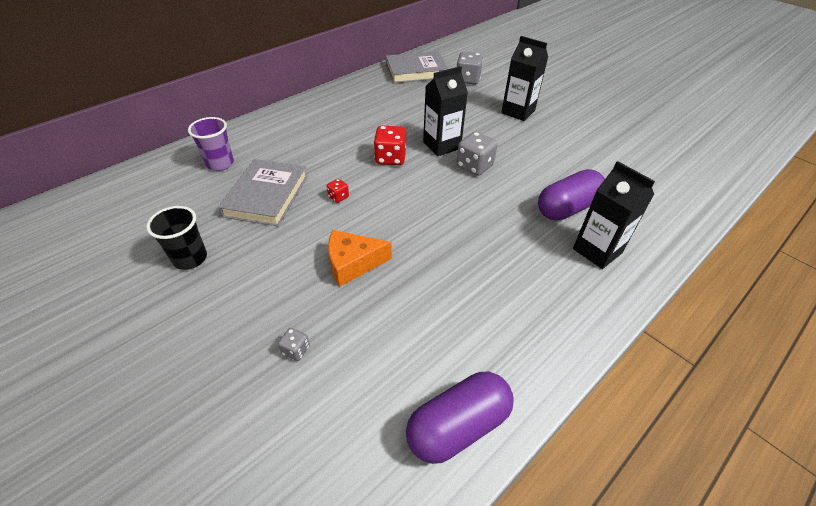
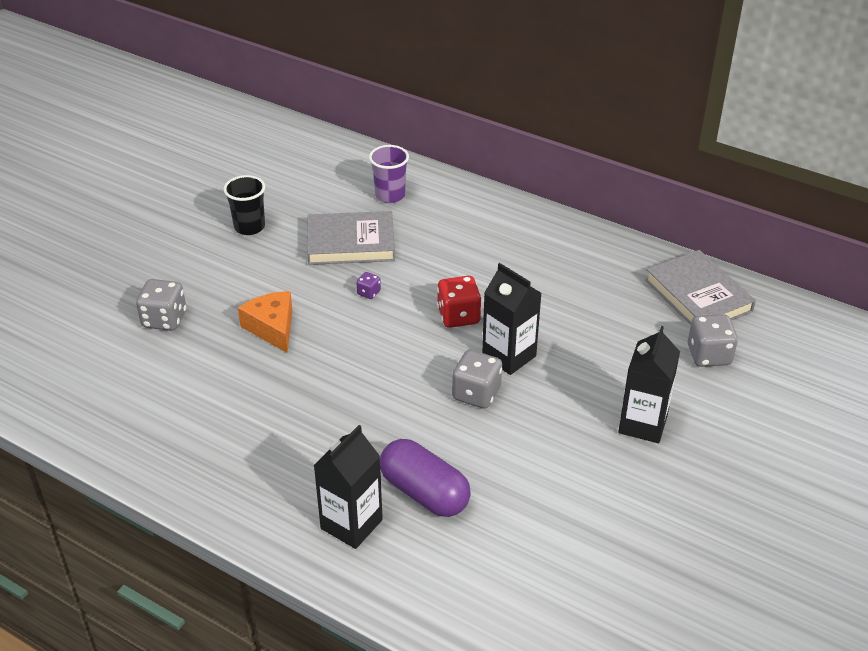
camera: 75 degrees right, 5 degrees down
(296, 350) = (164, 319): grey dice -> grey dice, size x1.96
(338, 197) = (368, 293): red dice -> purple dice
(458, 426) = (107, 431): purple capsule -> none

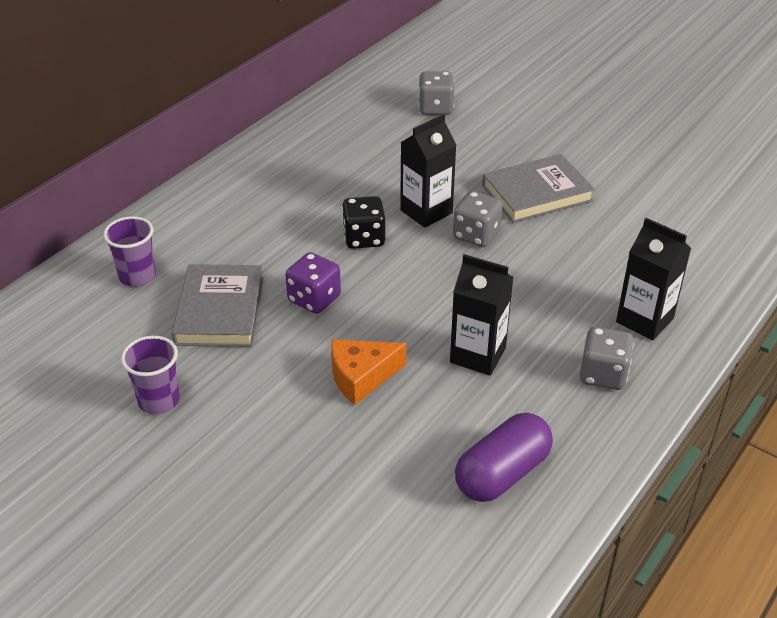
camera: 85 degrees left, 0 degrees up
(164, 319) = (330, 478): grey dice -> grey dice (603, 374)
(249, 227) = (159, 401): black cup -> purple cup
(368, 293) = (314, 299): purple dice -> purple dice, size x1.96
(424, 492) = (602, 273): purple capsule -> purple capsule (502, 473)
(458, 316) = (364, 238): red dice -> black dice
(643, 424) = (516, 150): black carton -> black carton (478, 355)
(698, 295) = (359, 102): grey book -> grey book (536, 193)

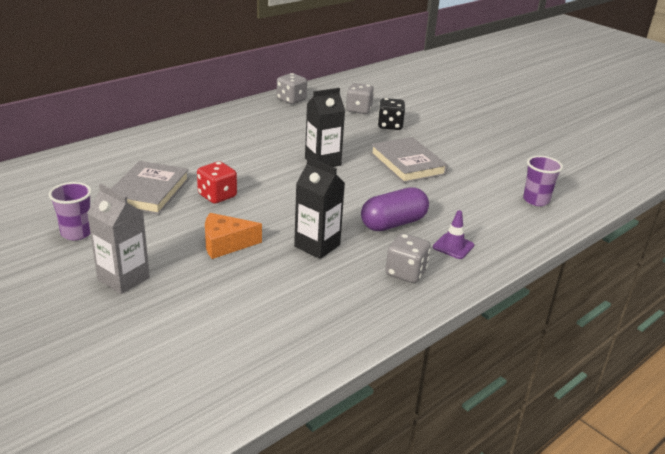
camera: 10 degrees right, 10 degrees down
(137, 276) = (105, 165): purple cup -> purple cup (536, 200)
(257, 461) = (123, 278): none -> grey carton
(314, 299) = (217, 196): purple dice -> red dice
(364, 238) = (271, 169): black dice -> black dice (390, 126)
(476, 235) = (351, 179): grey dice -> grey dice (291, 100)
(502, 473) = (298, 318): purple capsule -> purple capsule (393, 223)
(536, 193) = (407, 164): grey book -> grey book turned 75 degrees clockwise
(644, 320) = (453, 246): black carton -> purple traffic cone

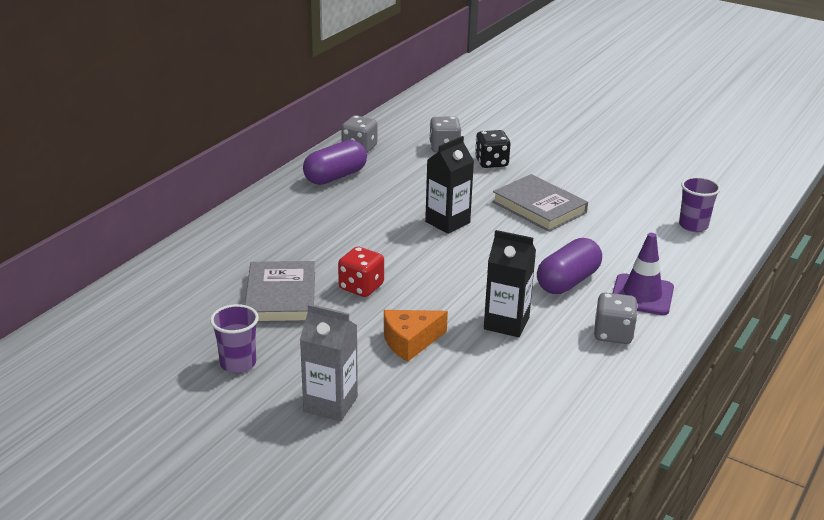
camera: 15 degrees left, 0 degrees up
(258, 116) = (335, 176): none -> purple capsule
(453, 246) = (642, 295): purple traffic cone -> purple traffic cone, size x1.58

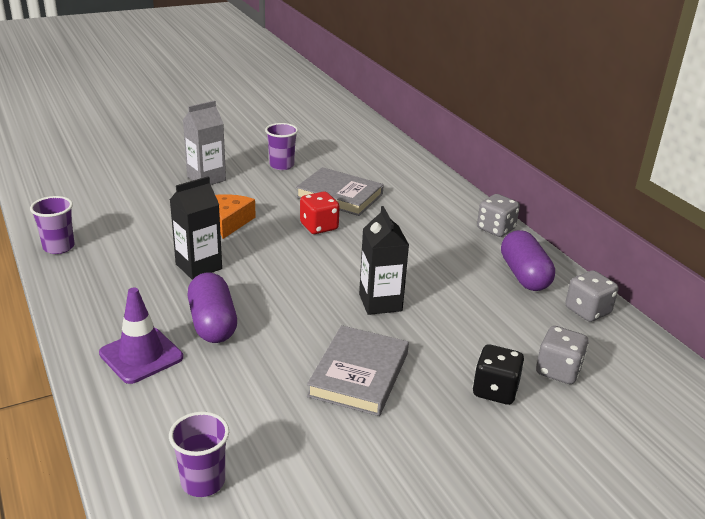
camera: 120 degrees right, 0 degrees up
(539, 207) = (359, 374): grey book -> grey book turned 60 degrees counterclockwise
(584, 426) = (59, 247): none -> purple cup
(613, 334) = (118, 309): grey dice -> grey dice (495, 229)

